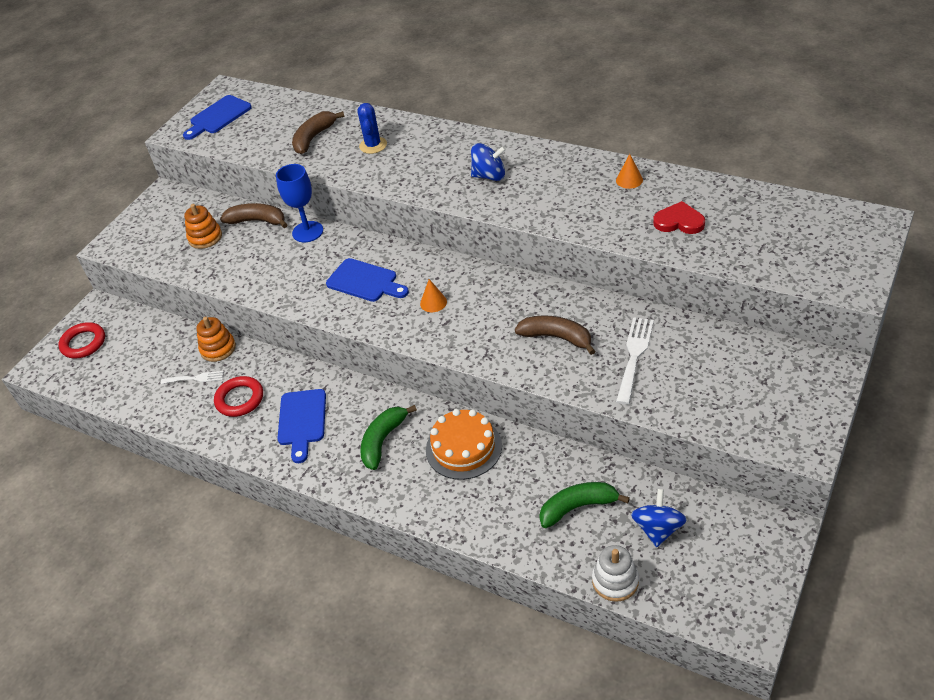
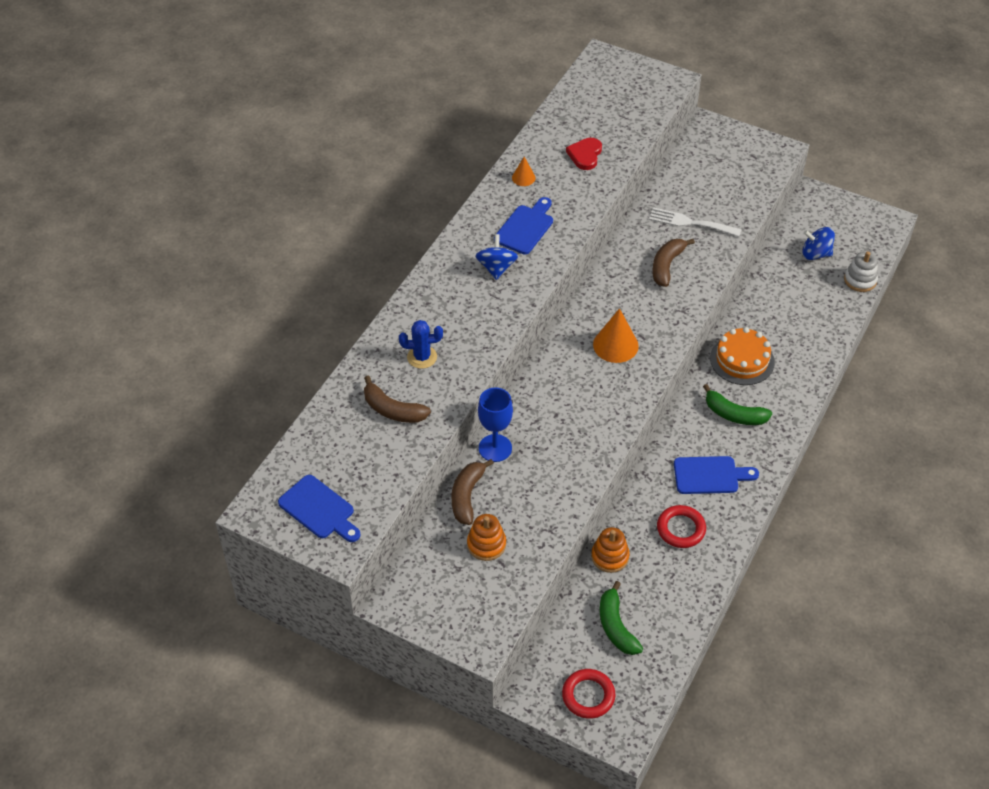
camera: 95 degrees left, 5 degrees up
(195, 378) = (650, 572): white fork -> none
(365, 281) = (580, 396): blue cutting board -> blue cutting board (525, 228)
(433, 302) = (615, 345): orange cone -> orange cone, size x1.82
(578, 507) = (799, 294): green banana -> green banana (616, 626)

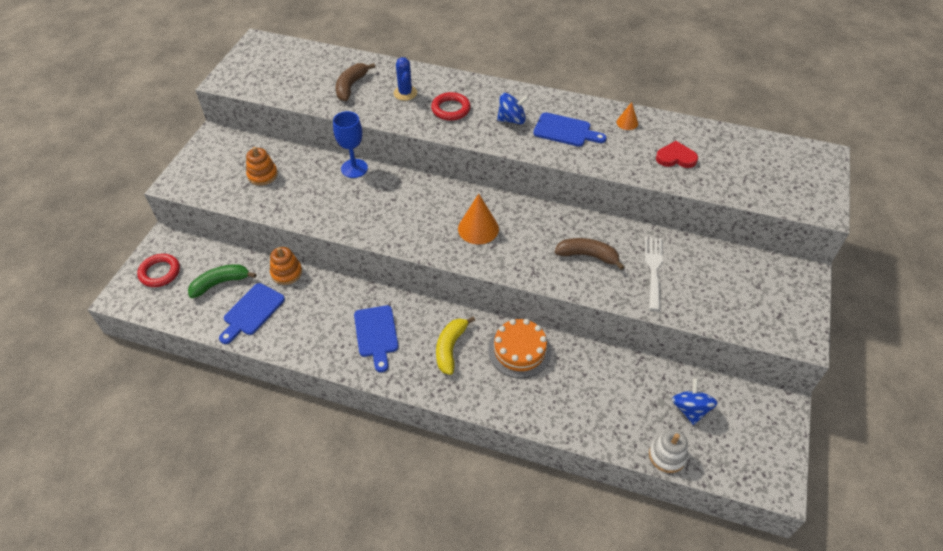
camera: 80 degrees right, 0 degrees up
(319, 509) = (259, 67): blue cutting board -> blue cutting board (252, 311)
(467, 496) = (307, 159): brown banana -> none
(681, 529) = (316, 317): red ring -> red ring (450, 109)
(734, 414) = (450, 348): green banana -> yellow banana

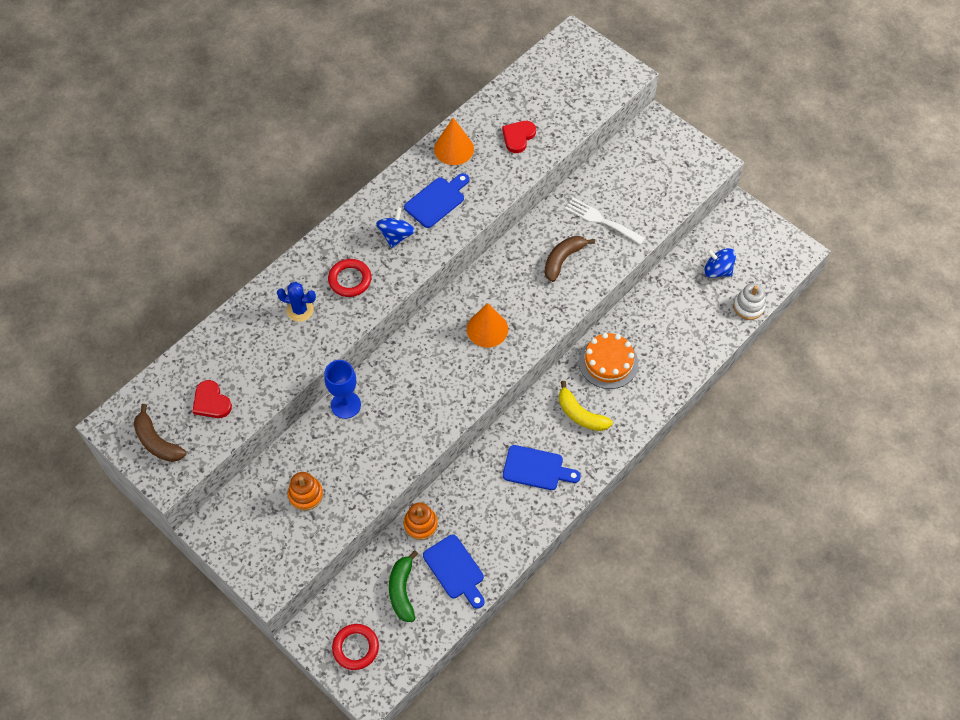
camera: 65 degrees left, 10 degrees up
(298, 79) = (211, 402): none -> red heart
(351, 86) = (257, 355): brown banana -> brown banana (157, 442)
(627, 122) = (454, 149): orange cone -> orange cone, size x1.82

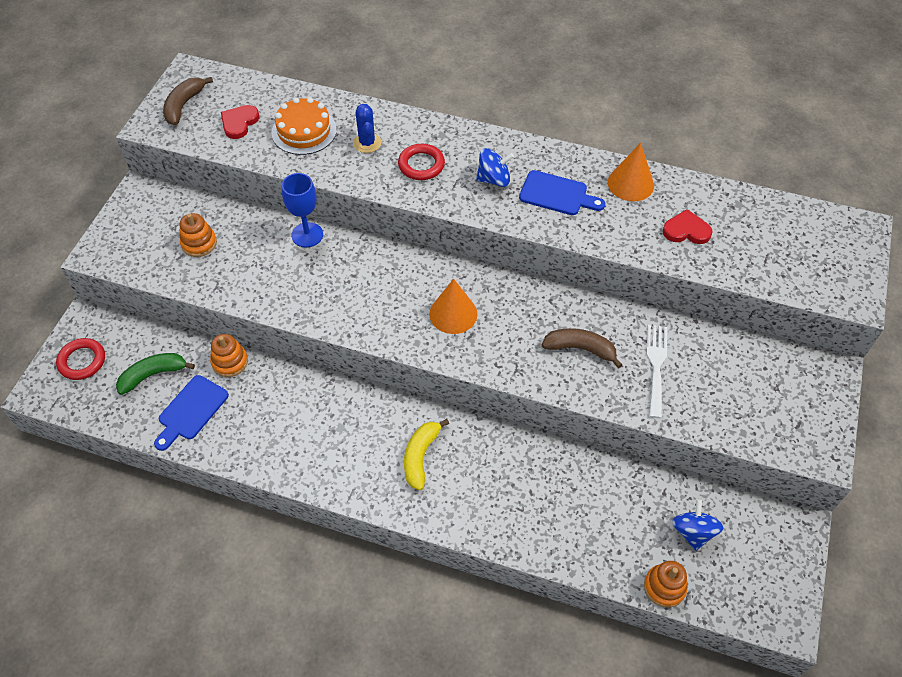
camera: 65 degrees right, 5 degrees down
(536, 468) = (335, 439): blue cutting board -> none
(608, 362) = (500, 459): orange cake -> orange cake (304, 131)
(748, 306) = (664, 587): white stacking toy -> orange stacking toy

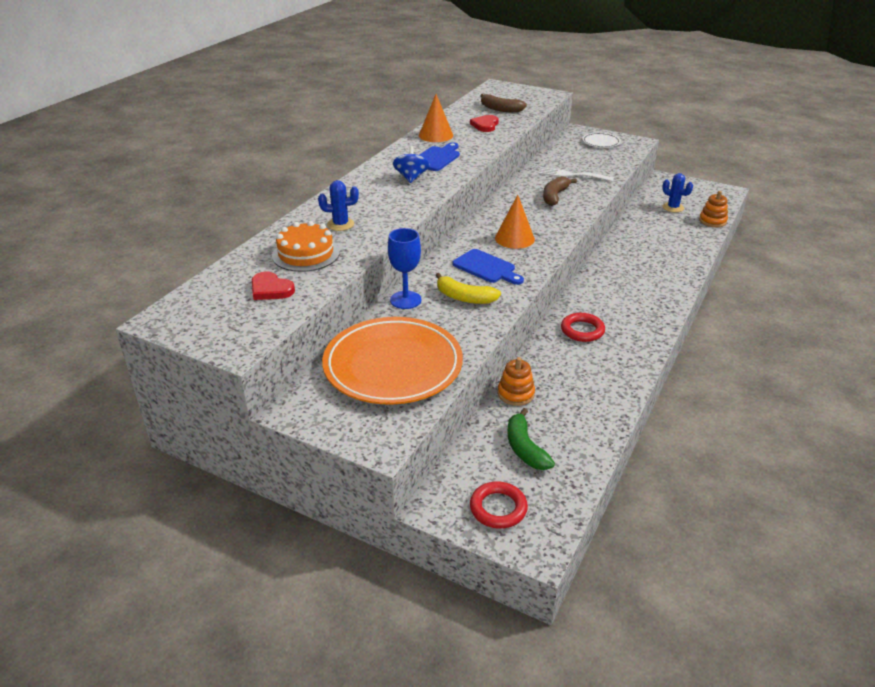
camera: 80 degrees left, 20 degrees down
(184, 105) = (217, 324): brown banana -> brown banana (500, 109)
(191, 410) = (572, 421): blue cutting board -> blue cutting board (486, 268)
(199, 243) = (393, 366): orange stacking toy -> orange plate
(420, 456) = (621, 297): yellow banana -> yellow banana (464, 297)
(421, 165) = (381, 203): red ring -> red ring (582, 330)
(693, 532) = (673, 207): blue spinning top -> blue cactus
(796, 402) = (601, 142): none -> white plate

